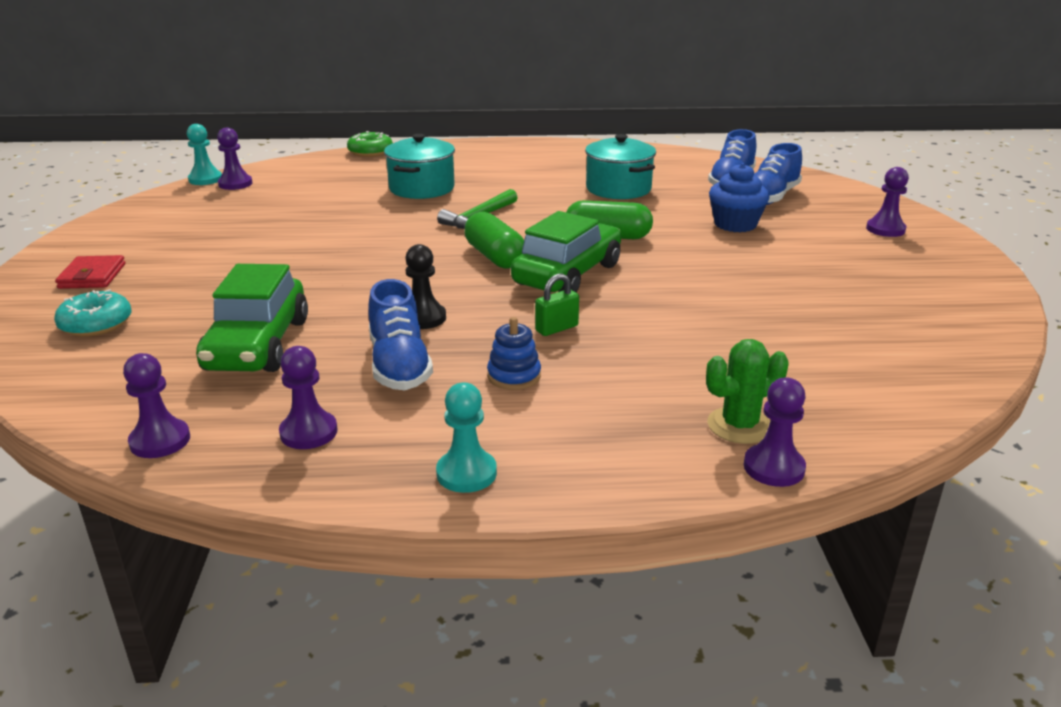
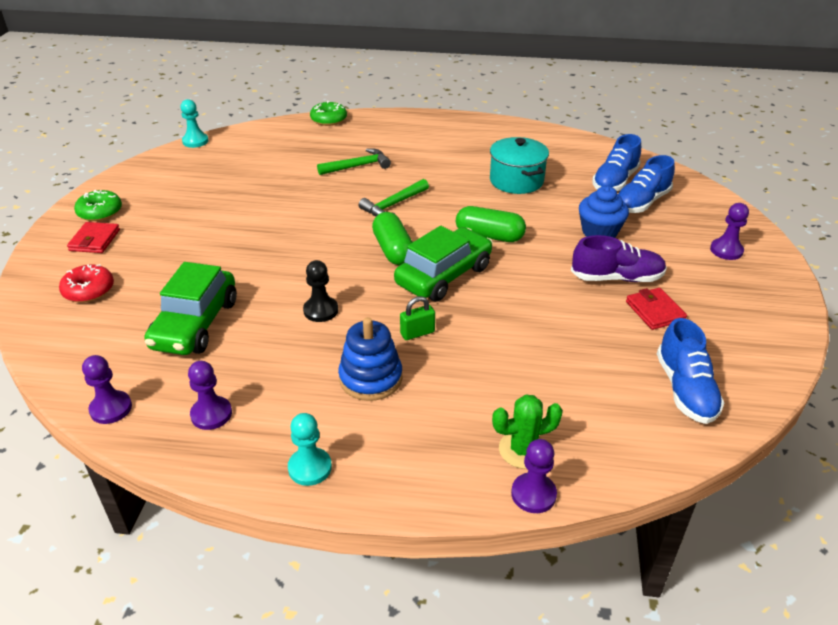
camera: 10 degrees right, 10 degrees up
(93, 250) = (100, 212): none -> green donut
(96, 324) = (89, 290): turquoise donut -> red donut
(235, 184) = (216, 148): purple pawn -> none
(399, 365) = (291, 357): blue shoe -> blue shoe (685, 389)
(421, 188) = (358, 166): turquoise pot -> green hammer
(514, 376) = (370, 378): blue stacking toy -> blue stacking toy, size x1.57
(774, 261) = (616, 278): none -> purple shoe
(833, 286) = (654, 311): none -> red wallet

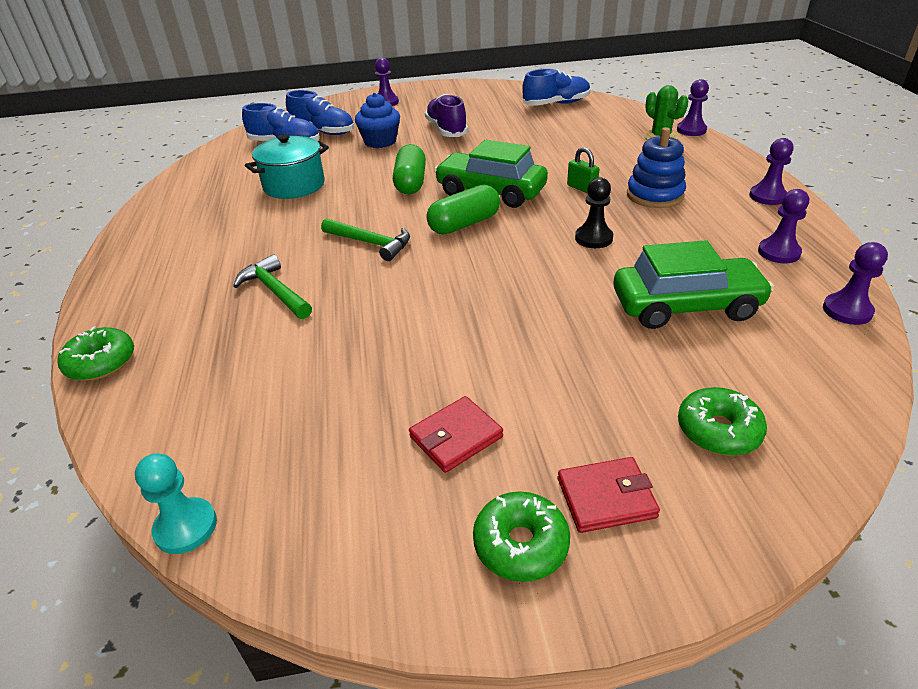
camera: 105 degrees left, 0 degrees up
(89, 290) = (718, 430): red donut -> green donut
(310, 468) = (767, 196): turquoise pawn -> purple pawn
(654, 311) = (480, 116): red wallet -> red wallet (456, 437)

